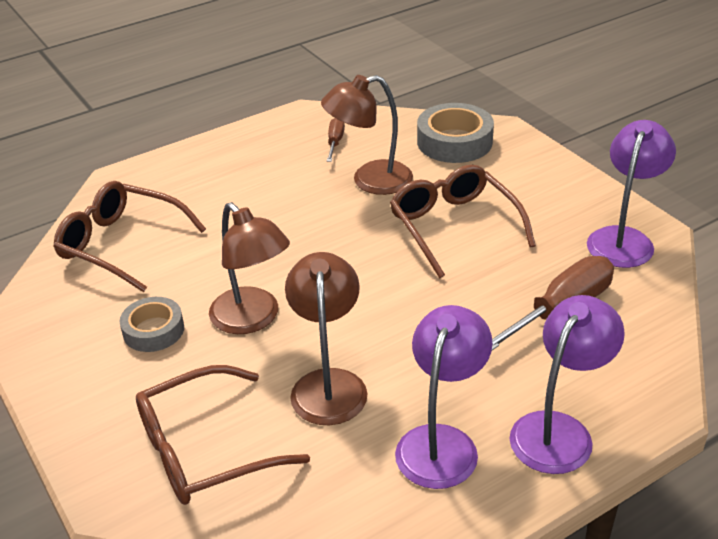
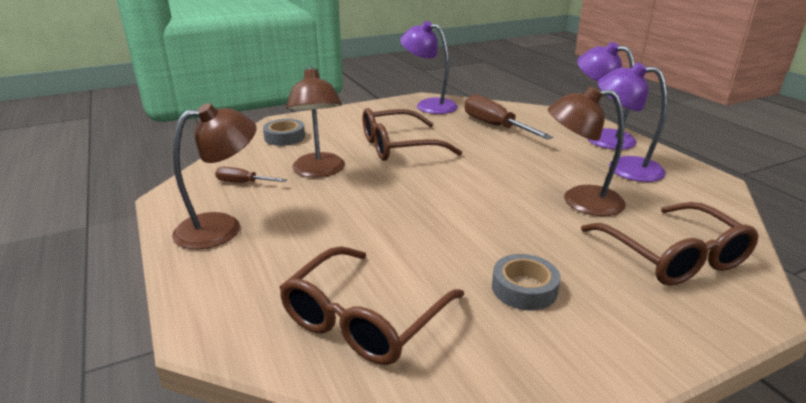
camera: 85 degrees left, 10 degrees down
(253, 319) = (506, 231): brown lamp -> brown lamp (221, 227)
(454, 142) = (284, 137): grey tape -> grey tape, size x0.64

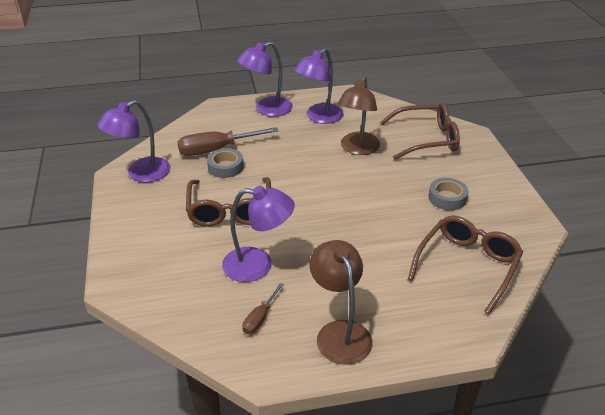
camera: 75 degrees left, 10 degrees up
(284, 137) = (164, 283): grey tape -> grey tape (225, 167)
(319, 171) = (258, 265): brown lamp -> purple lamp
(364, 319) = (467, 265): brown glasses -> brown glasses turned 105 degrees counterclockwise

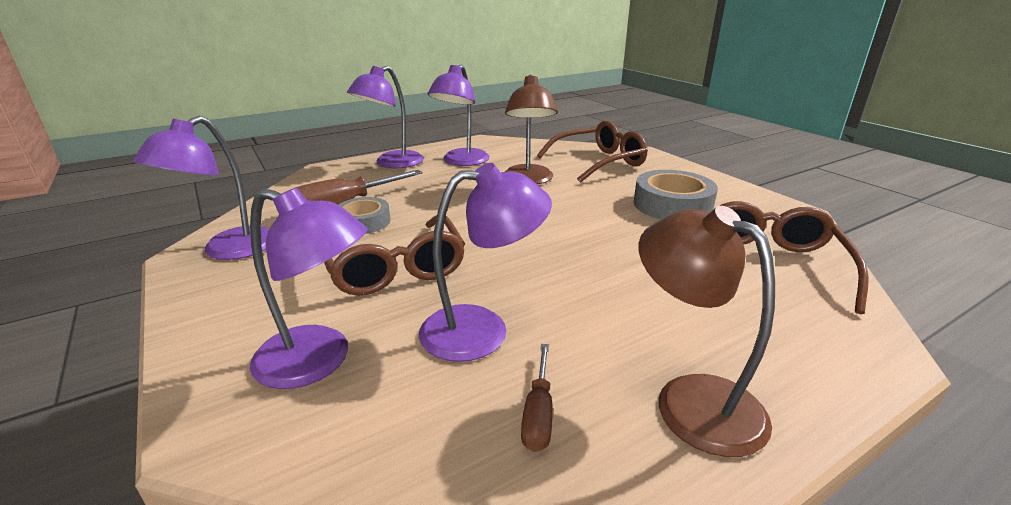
camera: 20 degrees left, 10 degrees down
(169, 262) = (318, 361): none -> purple lamp
(447, 198) = (672, 205): grey tape -> grey tape, size x1.55

